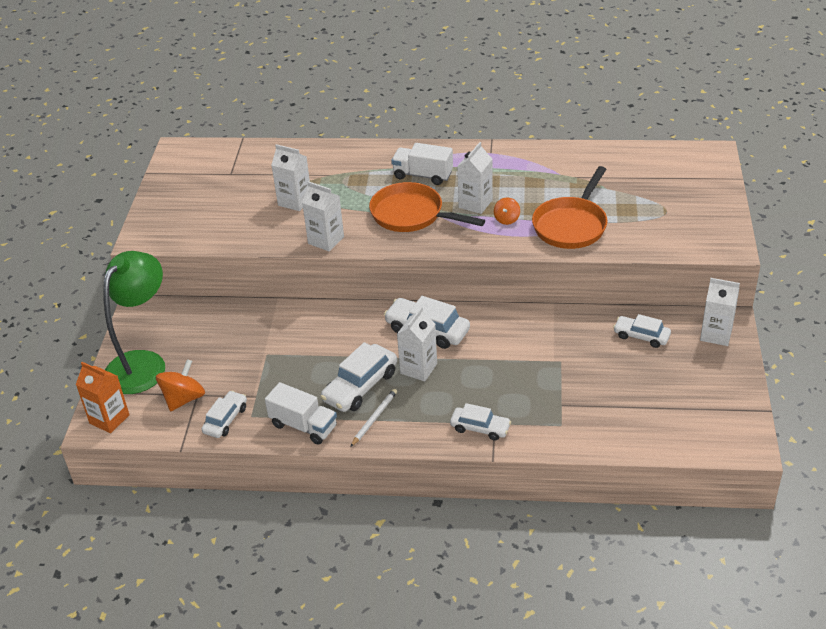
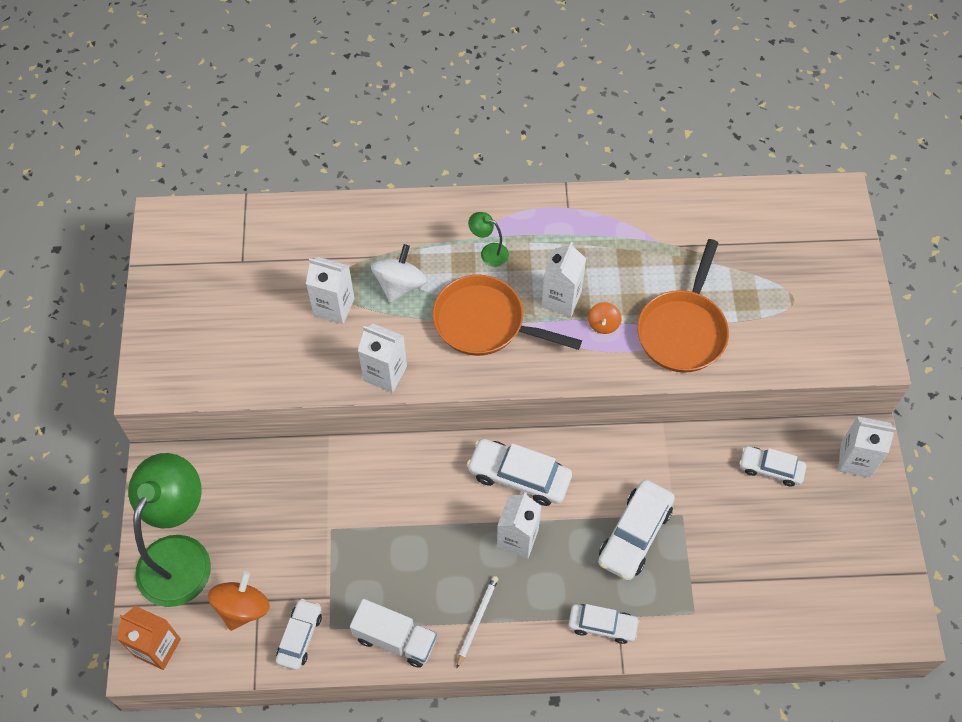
camera: 10 degrees left, 20 degrees up
(349, 191) = (399, 285): none -> white spinning top
(360, 386) = (452, 572): white car -> white car (634, 534)
(423, 175) = (489, 252): white truck -> green lamp

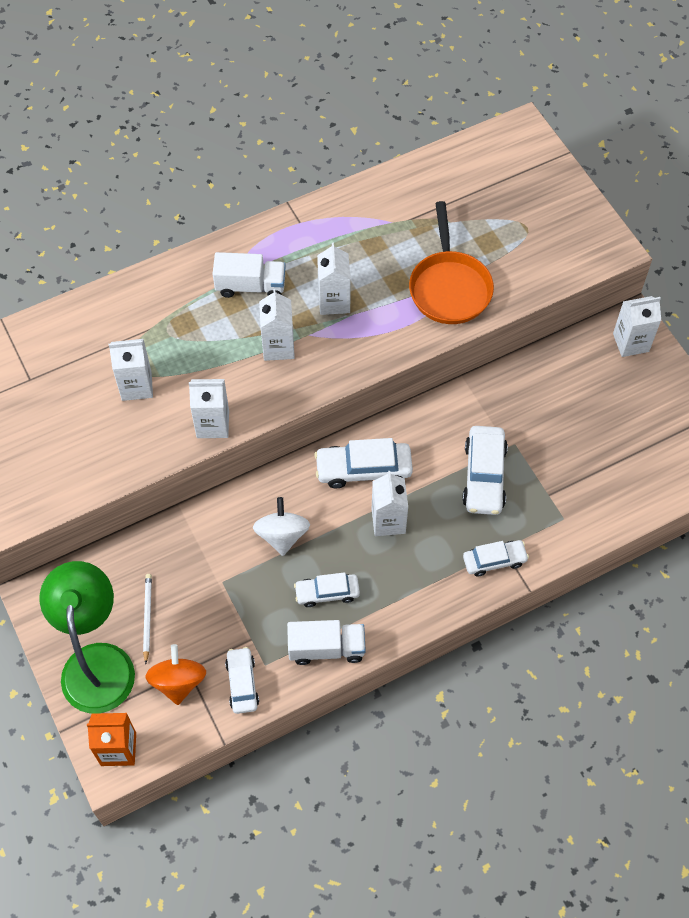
camera: 25 degrees left, 0 degrees up
(399, 285) = (186, 344): white spinning top -> white spinning top (282, 535)
(477, 620) = (388, 602): white pencil -> white pencil (147, 617)
(485, 323) = (278, 347): orange pan -> white carton
(489, 252) = (250, 286): green lamp -> white truck
(603, 324) = (380, 308): orange spinning top -> none
(770, 469) = (567, 377): white car -> white car (327, 593)

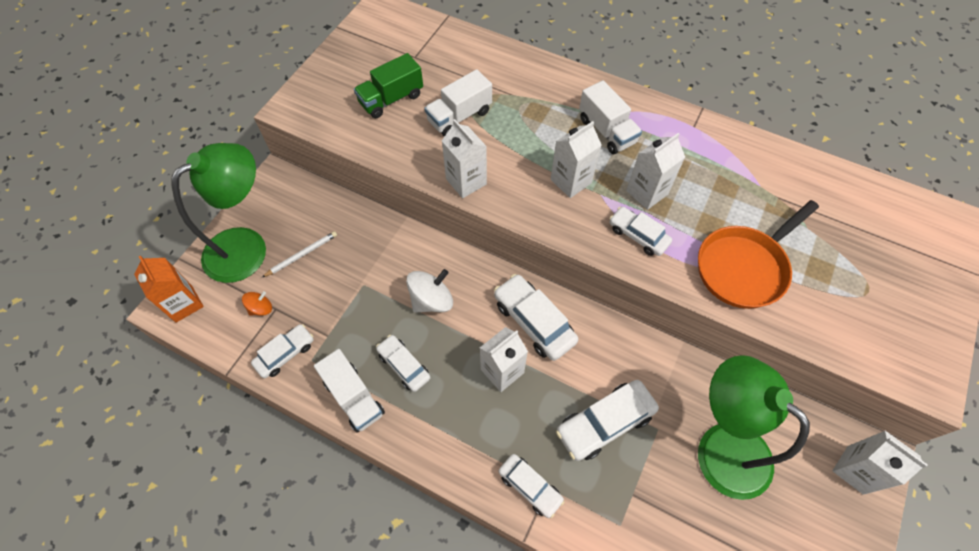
camera: 55 degrees right, 0 degrees up
(66, 429) = (391, 99): none -> green truck
(136, 386) = (459, 116): white carton -> white truck
(178, 682) = (261, 308): orange spinning top -> orange spinning top, size x0.57
(367, 336) = (638, 235): none -> white car
(557, 412) = (721, 447): none -> green lamp

